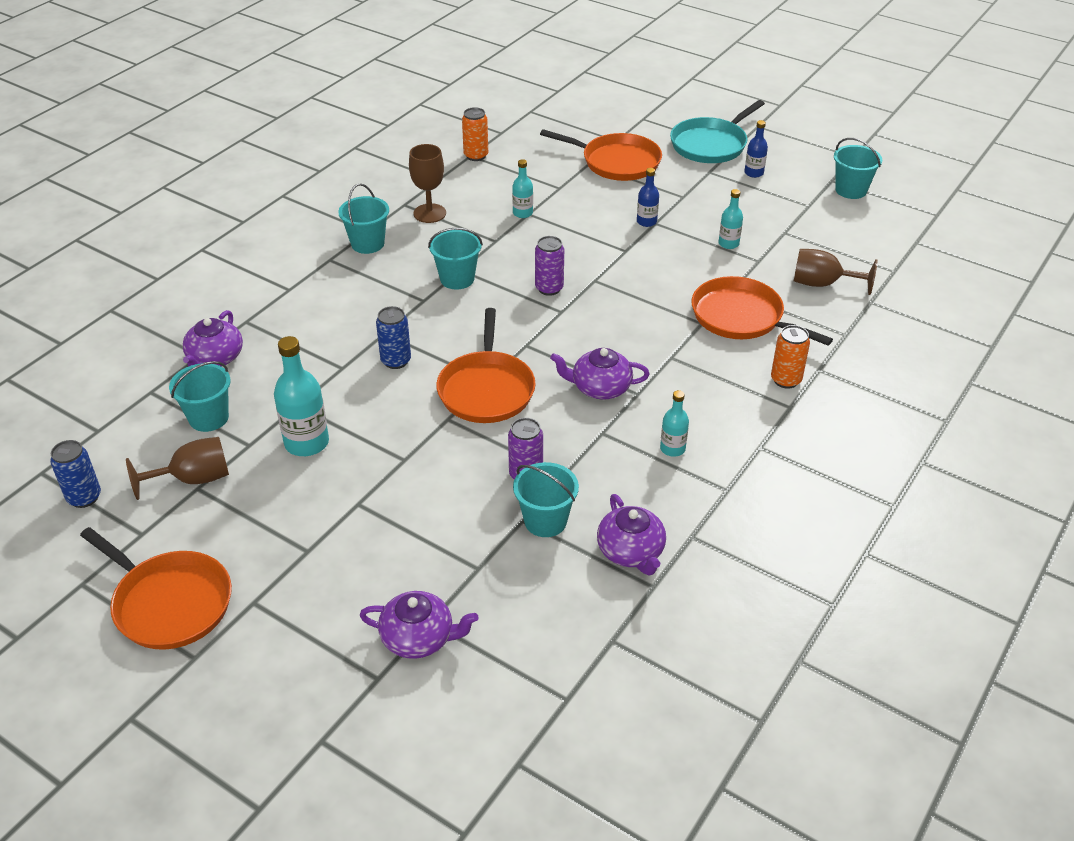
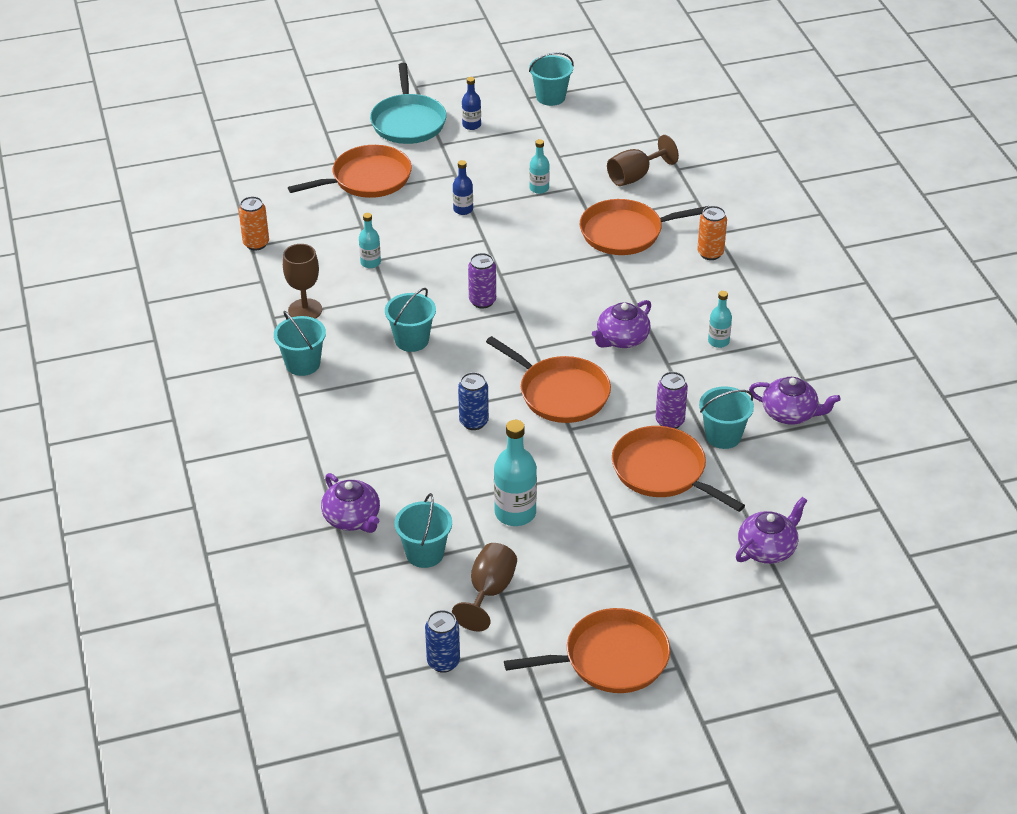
camera: 50 degrees left, 0 degrees up
(453, 506) = (663, 471): none -> orange pan

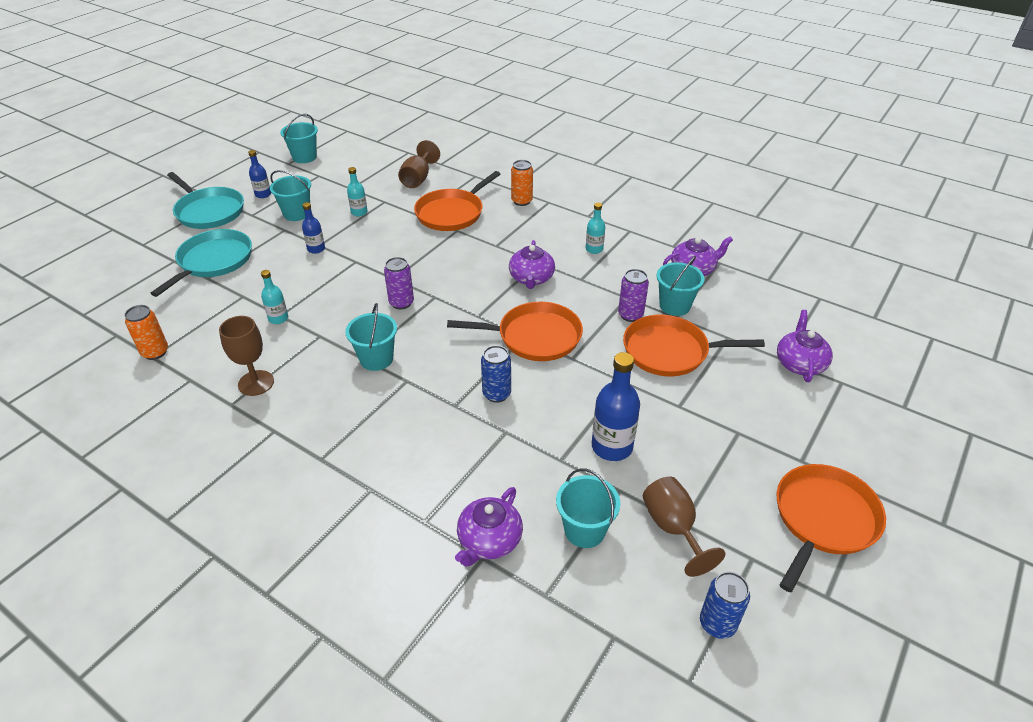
camera: 40 degrees left, 0 degrees up
(303, 364) = (299, 429): turquoise bucket -> turquoise bucket (297, 213)
(352, 518) = (489, 540): purple teapot -> purple teapot turned 105 degrees clockwise
(367, 179) = (213, 261): orange pan -> turquoise pan
(515, 513) = (612, 447): turquoise bottle -> blue bottle

